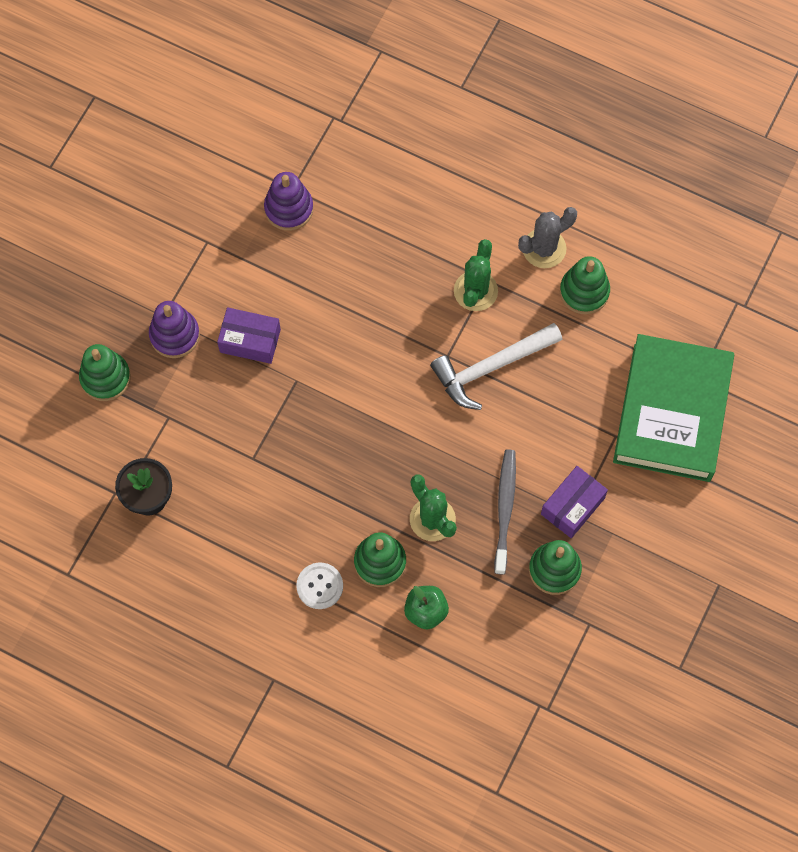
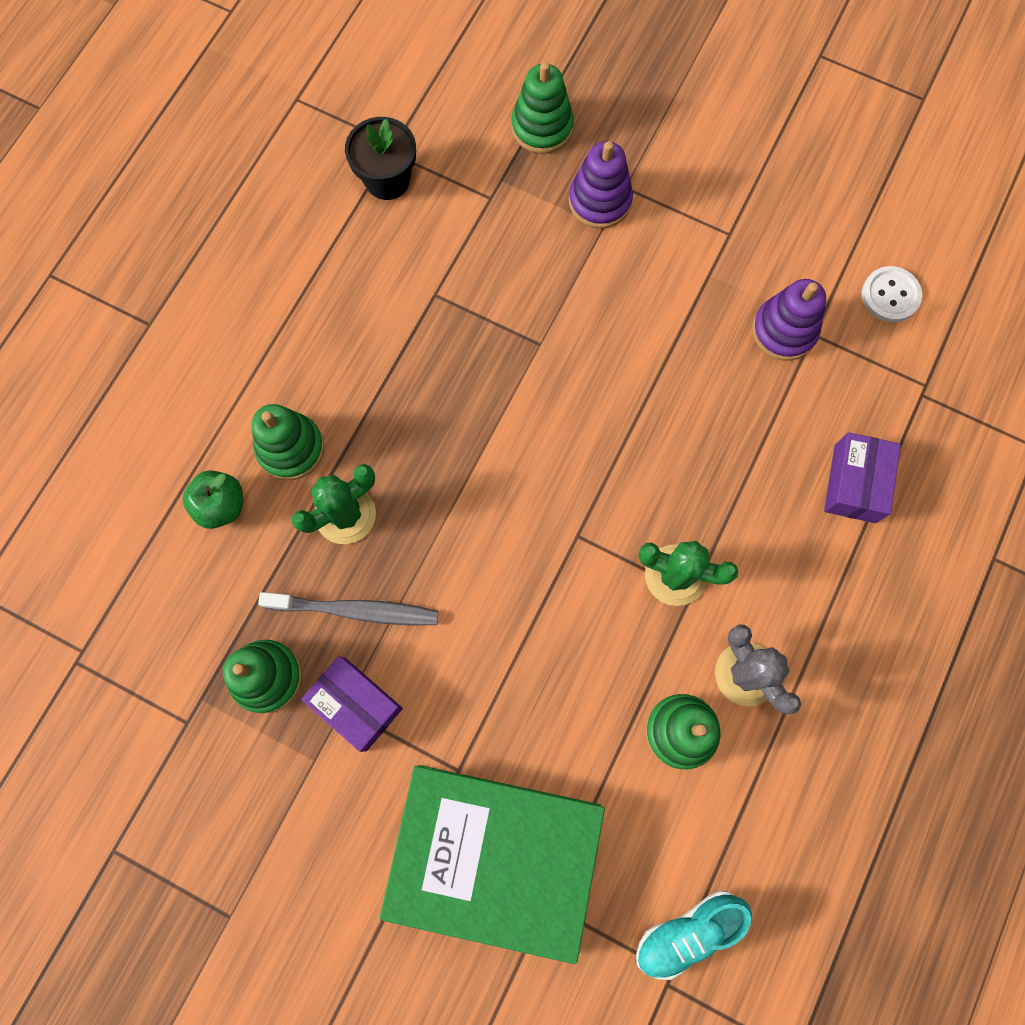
camera: 90 degrees right, 5 degrees up
(250, 341) = (594, 288): purple box -> purple box (854, 483)
(320, 586) = (263, 376): white button -> white button (890, 295)
(490, 368) = (561, 594): white hammer -> none
(711, 292) = (688, 931): none -> turquoise shoe

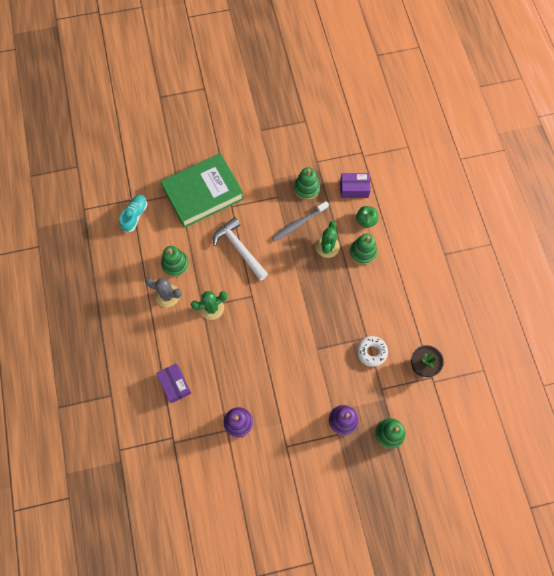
camera: 140 degrees right, 5 degrees down
(356, 704) = (275, 200): purple box -> purple box (354, 189)
(450, 265) = (371, 352): none -> white donut
(521, 656) = (239, 248): none -> white hammer
(890, 295) = (210, 469): white button -> none

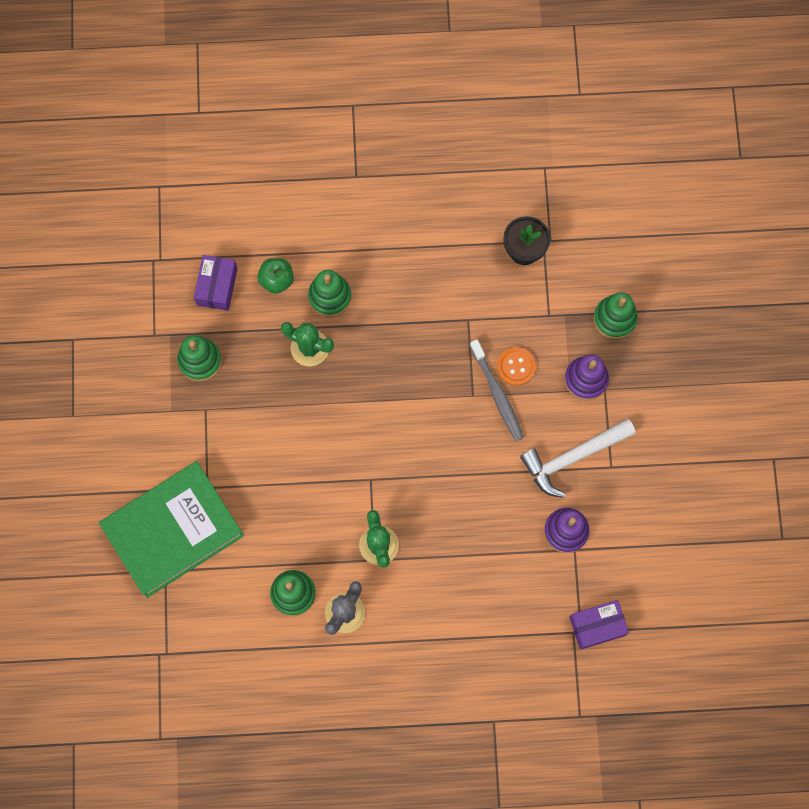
camera: 80 degrees left, 5 degrees up
(135, 215) = (191, 651): turquoise shoe -> none
(175, 384) = (493, 619): purple box -> purple box (597, 626)
(203, 193) = (173, 531): green book -> green book turned 75 degrees clockwise
(239, 248) = (286, 486): white hammer -> white hammer (572, 458)
(298, 223) = (260, 385): grey toothbrush -> grey toothbrush (497, 394)
(342, 373) = (516, 366): none -> orange button
(371, 352) = (491, 317): white donut -> none

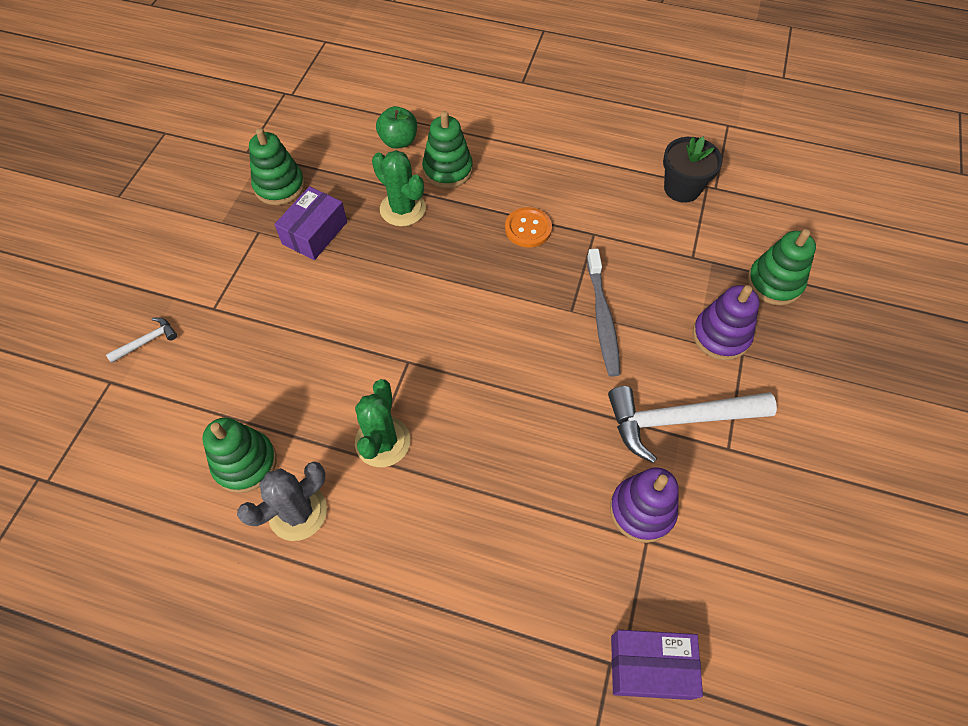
camera: 20 degrees right, 15 degrees down
(173, 531) = (147, 341): green book -> white hammer
(217, 286) = (334, 130): purple box -> purple box (315, 233)
(516, 366) = (636, 296): orange button -> orange button (528, 228)

